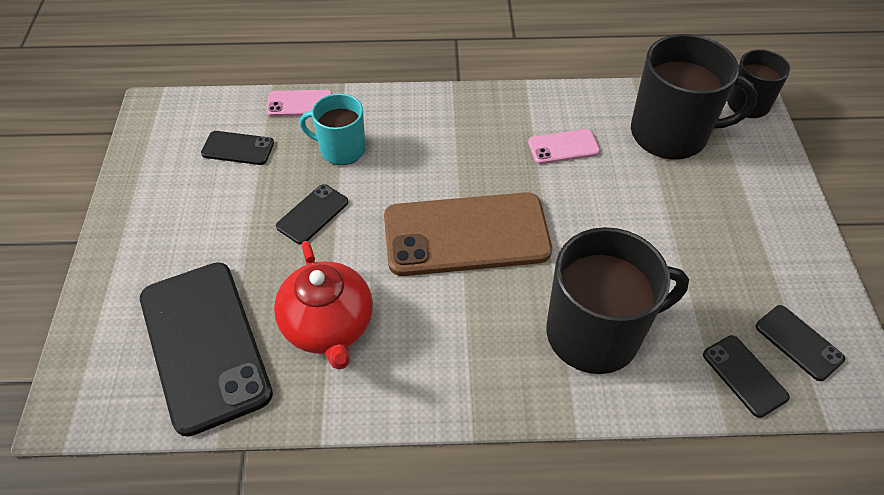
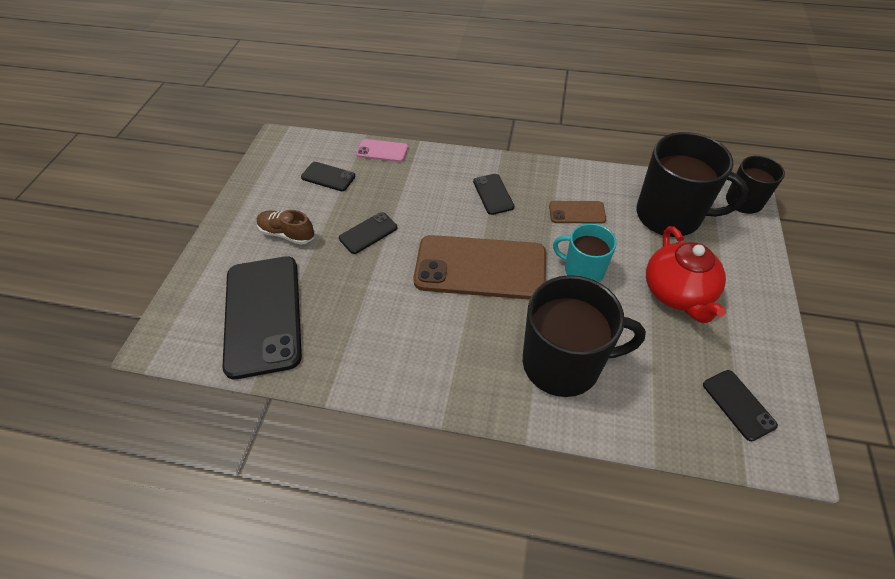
camera: 15 degrees right, 0 degrees up
(205, 233) = (287, 234): none -> brown shoe
(328, 326) = (356, 318): red teapot -> red teapot (677, 293)
(341, 149) = (403, 189): turquoise mug -> turquoise mug (583, 270)
(563, 147) = (577, 212): pink phone -> brown phone
(744, 376) = (682, 422): black phone -> black phone (493, 194)

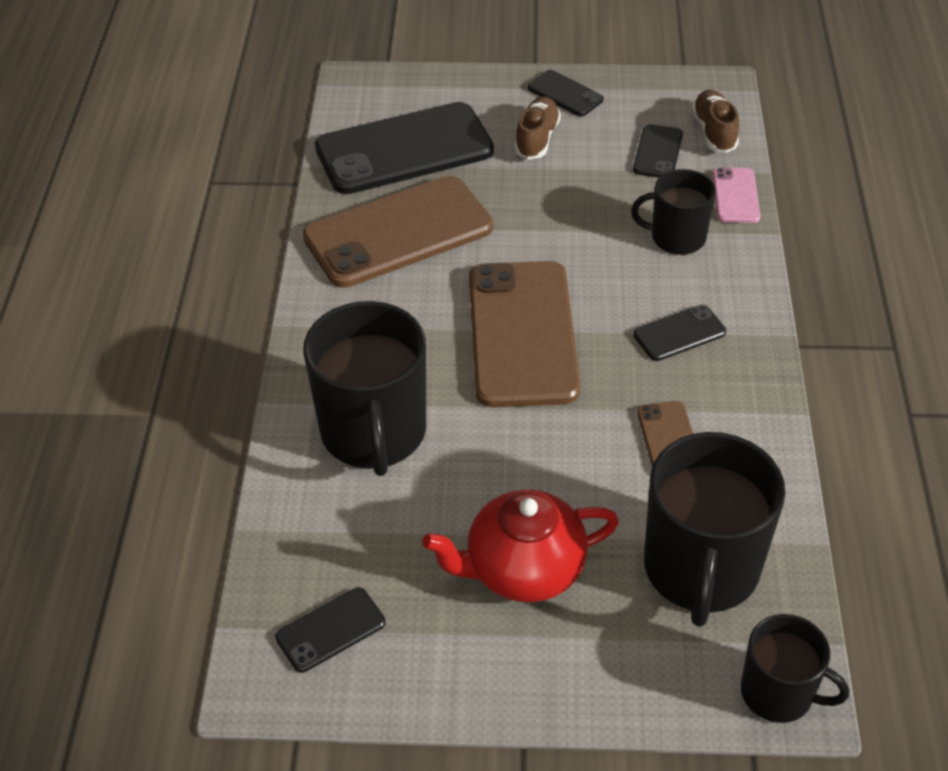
camera: 80 degrees right, 5 degrees down
(320, 149) = (714, 132): none -> brown shoe
(359, 328) = (398, 233): none -> brown phone
(368, 233) = (558, 212): black phone -> black phone (565, 94)
(410, 181) = (676, 237): none -> black mug
(583, 270) = (544, 450): turquoise mug -> none

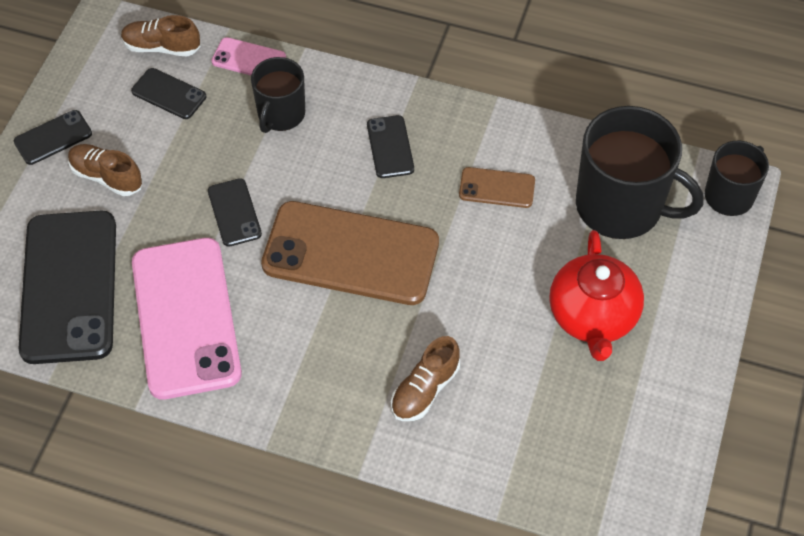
camera: 75 degrees left, 10 degrees up
(330, 630) = (617, 462): black phone -> black phone (234, 212)
(373, 433) = (425, 389): black mug -> brown shoe
(398, 233) = (186, 317): brown phone -> pink phone

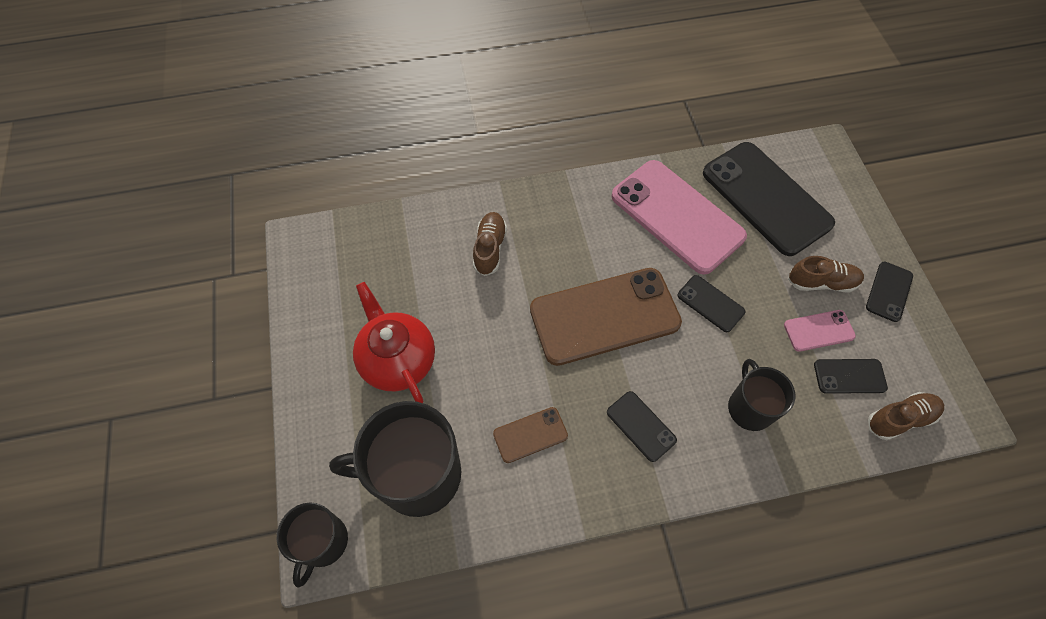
camera: 150 degrees right, 5 degrees up
(249, 59) = (822, 449): pink phone -> pink phone (818, 330)

